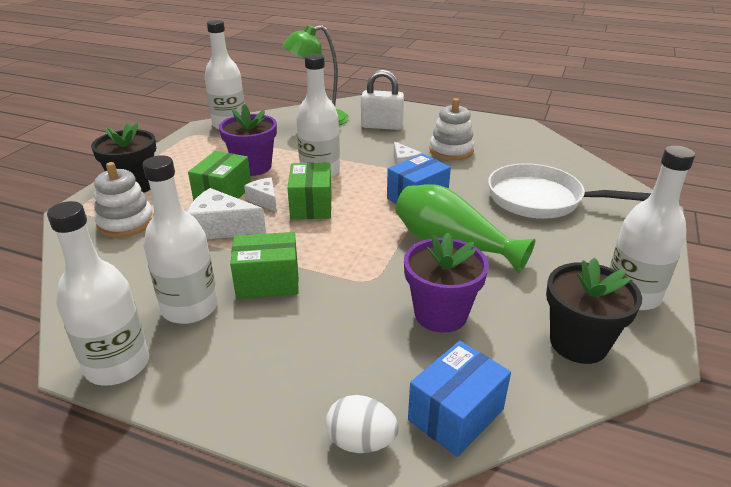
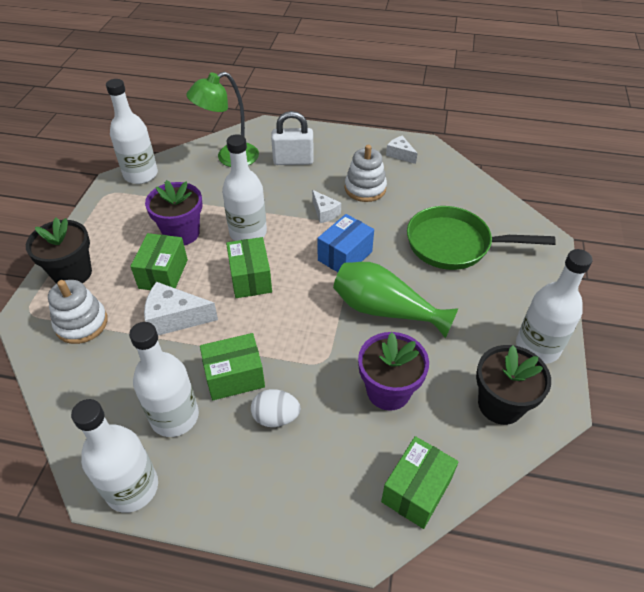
camera: 10 degrees left, 15 degrees up
(264, 200) = (205, 277): white cheese -> white cheese (400, 154)
(361, 442) = (349, 528): white egg -> white egg (276, 417)
(456, 415) = (416, 490): blue box -> green box
(541, 200) = (454, 244): white pan -> green pan

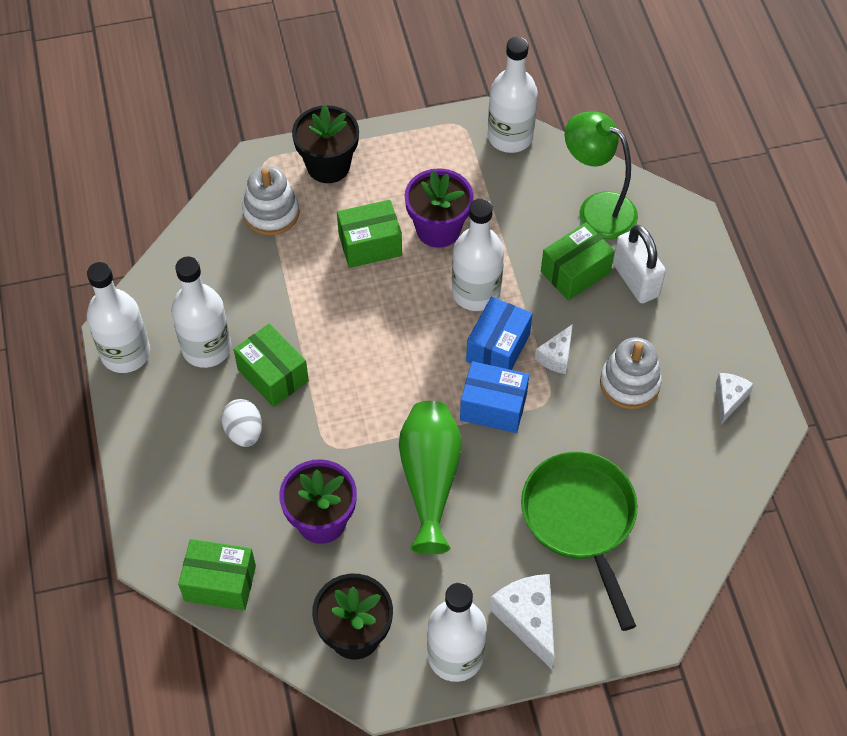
camera: 65 degrees right, 10 degrees up
(175, 318) = (317, 287): white cheese -> white cheese (528, 619)
(250, 278) = (407, 328): green box -> green box (575, 272)
(299, 237) = (498, 348): none -> blue box

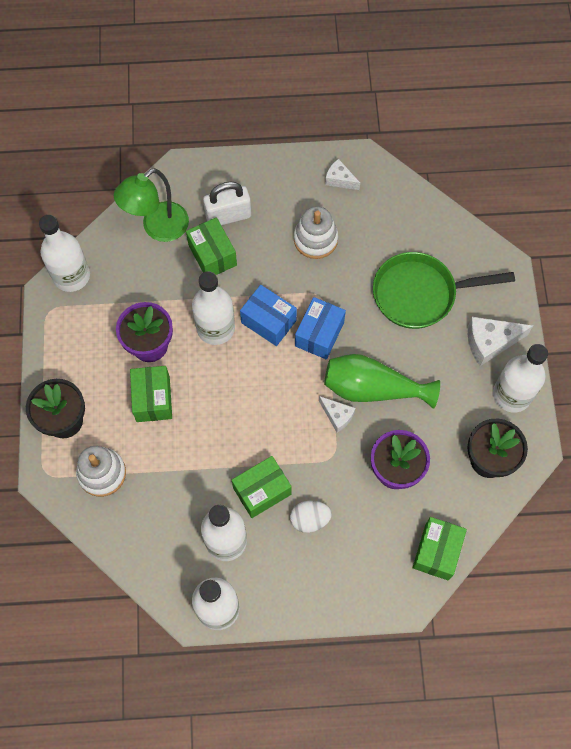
camera: 80 degrees left, 10 degrees up
(556, 356) = (284, 283): white cheese -> white cheese (337, 416)

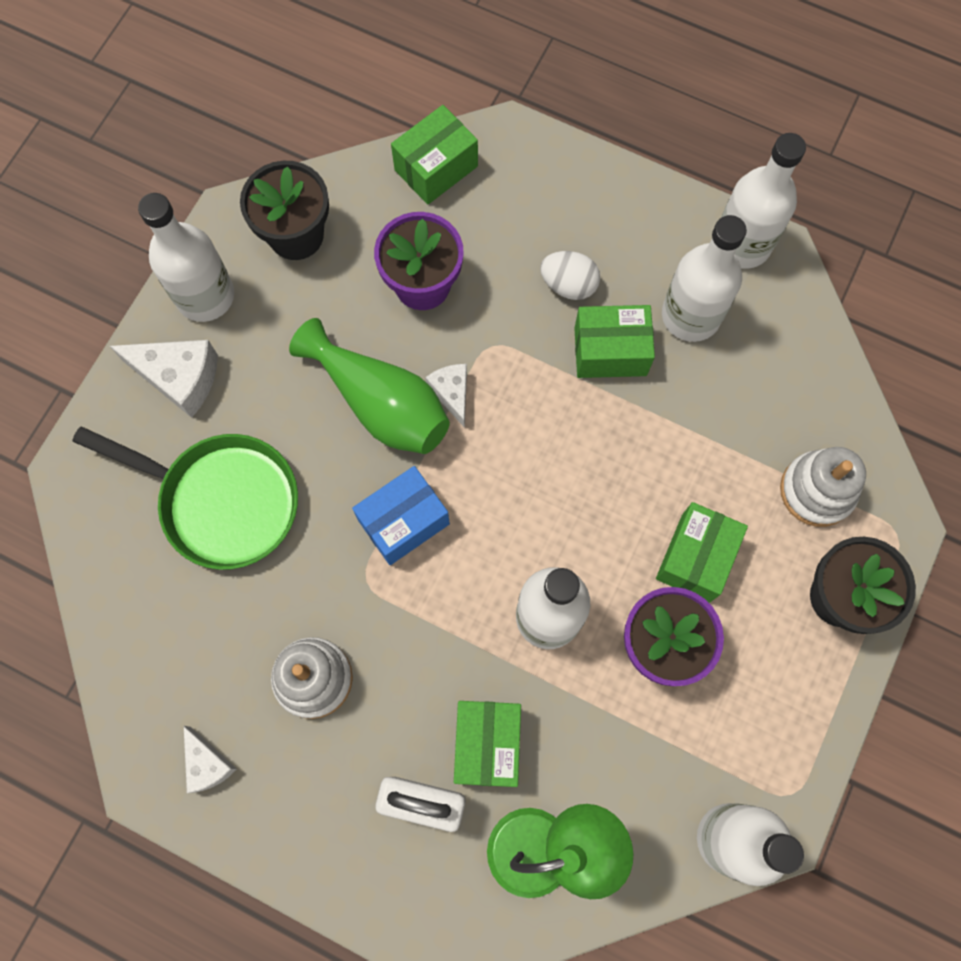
camera: 150 degrees left, 5 degrees up
(268, 321) = (464, 583): blue box -> none

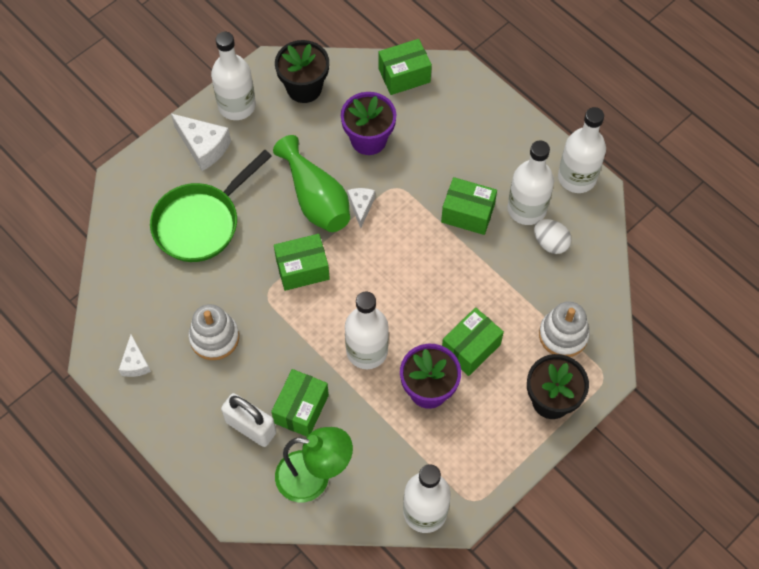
camera: 20 degrees right, 10 degrees down
(222, 501) = (201, 223): green pan -> green pan turned 90 degrees clockwise
(403, 522) = (302, 269): blue box -> green box
(568, 285) = (458, 167): white egg -> white egg (550, 243)

